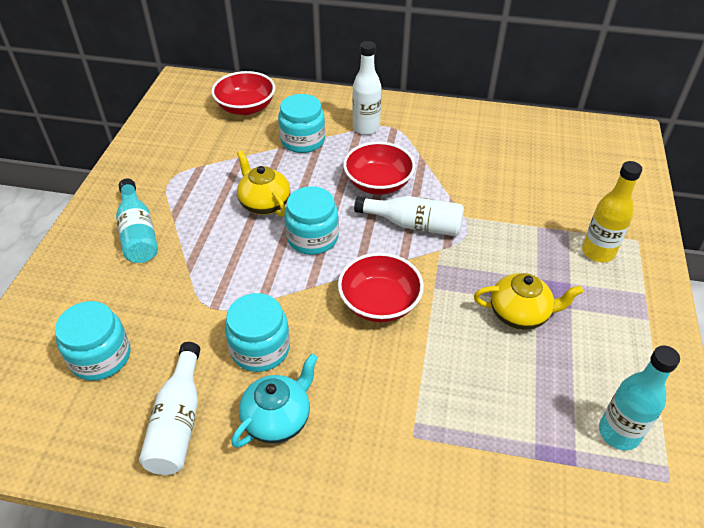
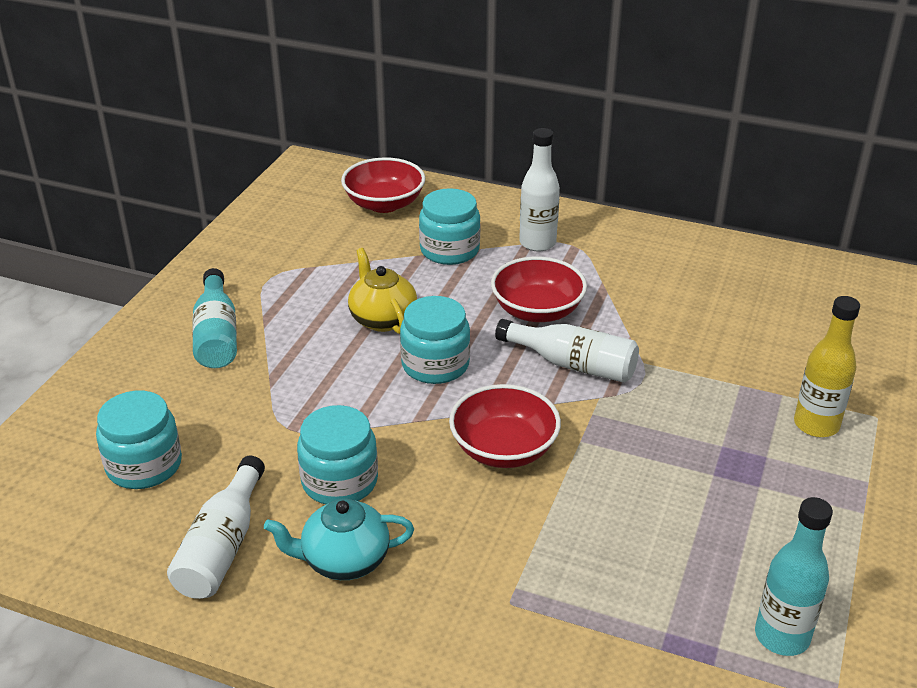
camera: 10 degrees right, 10 degrees down
(278, 419) = (344, 560): turquoise teapot -> turquoise teapot turned 150 degrees counterclockwise
(520, 314) = (687, 484): yellow teapot -> none

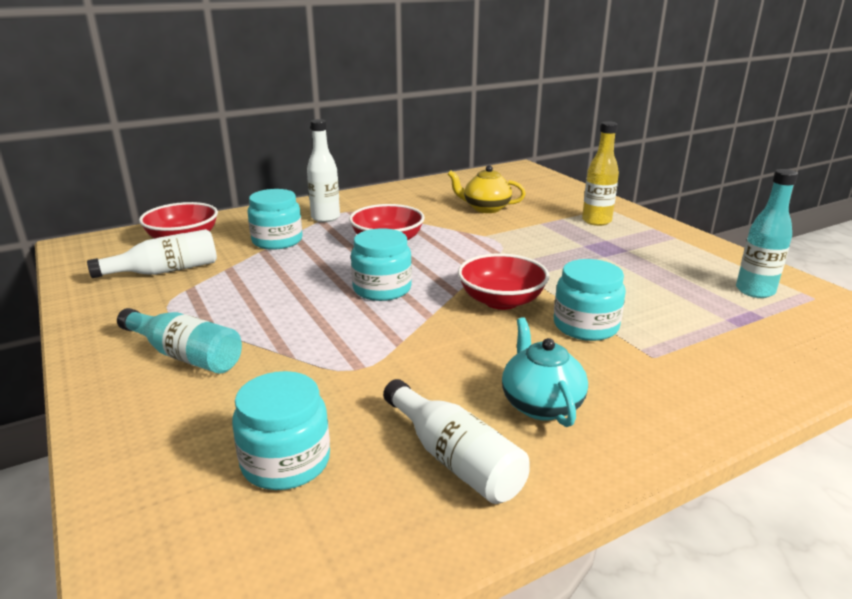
camera: 50 degrees left, 10 degrees down
(339, 481) = (449, 371): turquoise jar -> turquoise jar (585, 326)
(344, 560) = (541, 404): turquoise teapot -> turquoise teapot turned 135 degrees clockwise
(382, 319) = (301, 286): yellow teapot -> yellow teapot (485, 208)
(572, 364) = (454, 252): white bottle -> white bottle (165, 271)

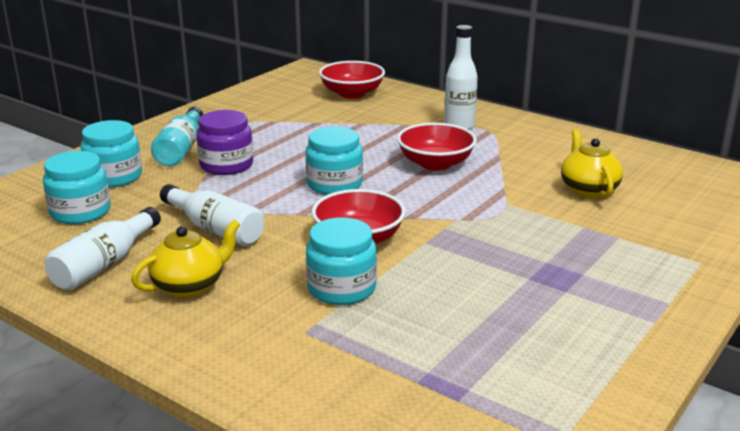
camera: 65 degrees right, 0 degrees up
(165, 271) = (293, 106): white bottle -> white bottle (215, 229)
(269, 334) = (226, 165): none -> purple jar
(277, 241) = (386, 123): turquoise jar -> turquoise jar (114, 177)
(541, 404) = (190, 286): turquoise teapot -> yellow teapot
(596, 221) = (639, 260): yellow bottle -> none
(755, 291) = (532, 392): turquoise bottle -> none

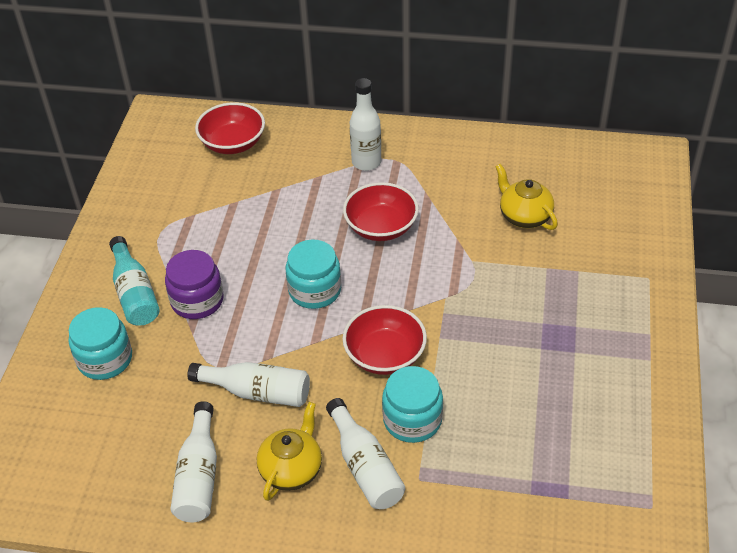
camera: 25 degrees left, 20 degrees up
(80, 212) = (116, 420): turquoise jar -> none
(261, 305) = (365, 466): none -> white bottle

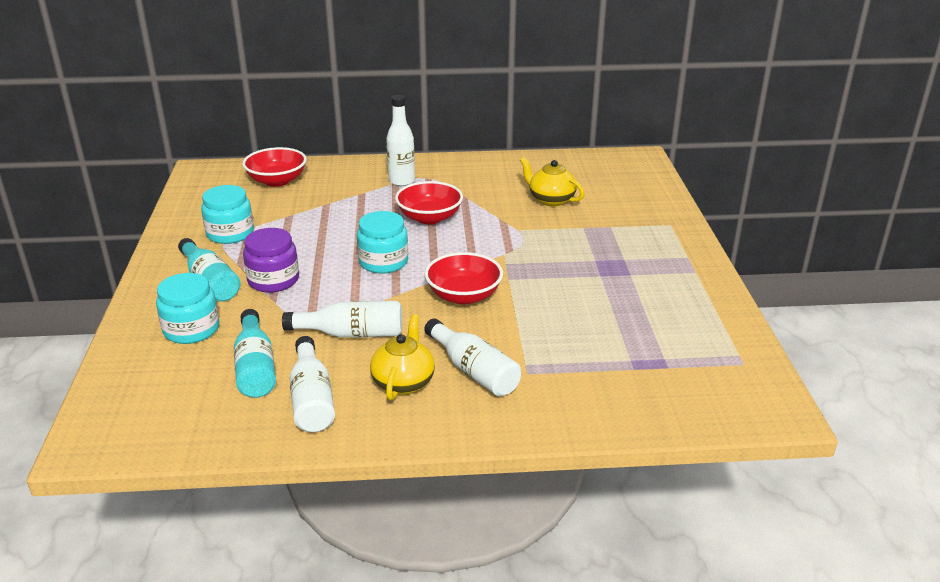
camera: 15 degrees left, 15 degrees down
(155, 423) = (255, 367): none -> turquoise bottle
(412, 420) = (505, 334): turquoise jar -> turquoise jar (230, 233)

